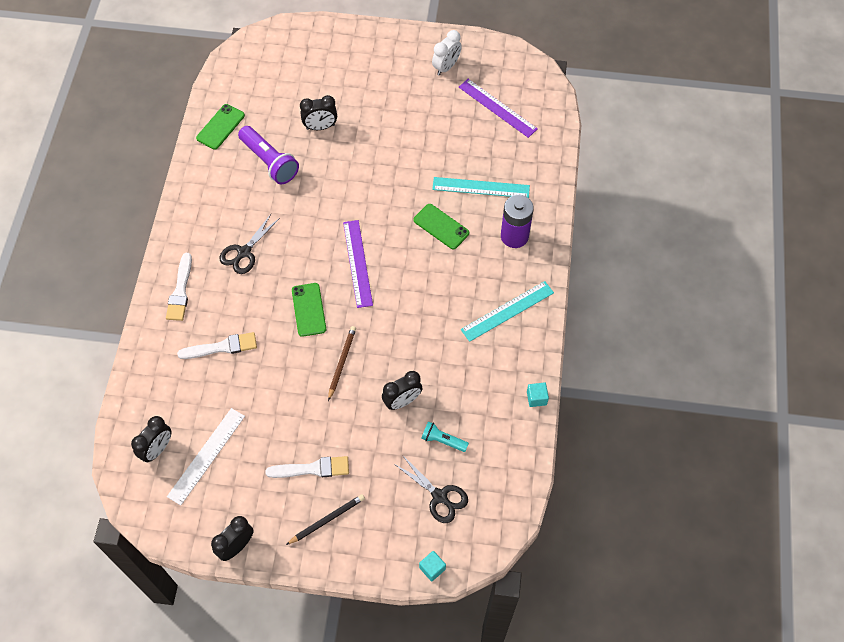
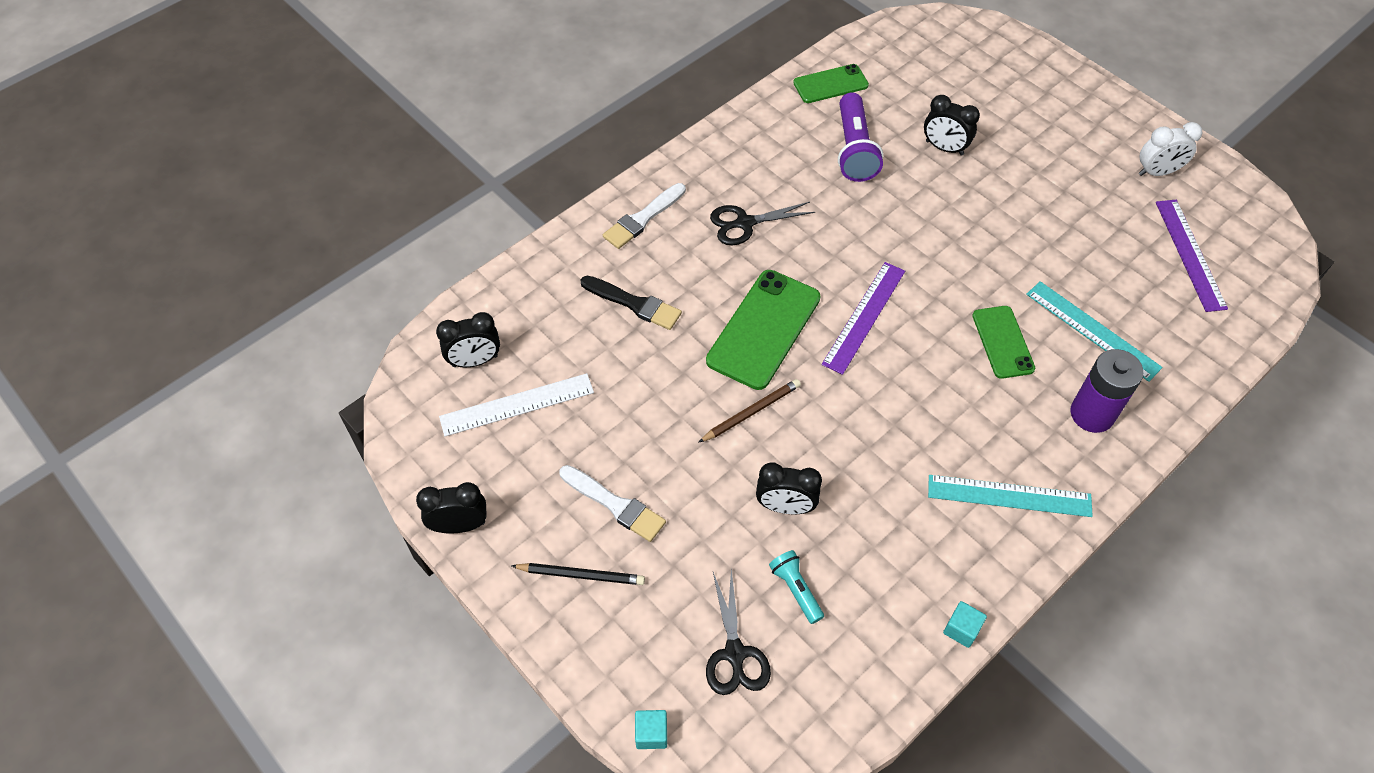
camera: 40 degrees right, 5 degrees down
(222, 347) = (634, 304): white brush -> black brush
(308, 309) = (763, 329): green phone -> green phone, size x1.65

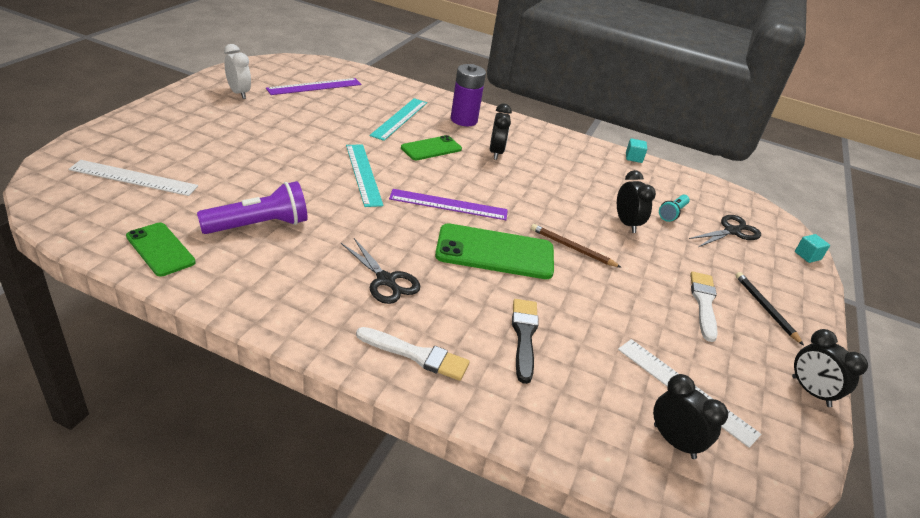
camera: 120 degrees left, 20 degrees down
(944, 148) = (241, 178): black clock -> black clock (496, 153)
(952, 74) = (134, 178): none -> white ruler
(1009, 496) = (542, 145): turquoise ruler -> turquoise ruler (363, 174)

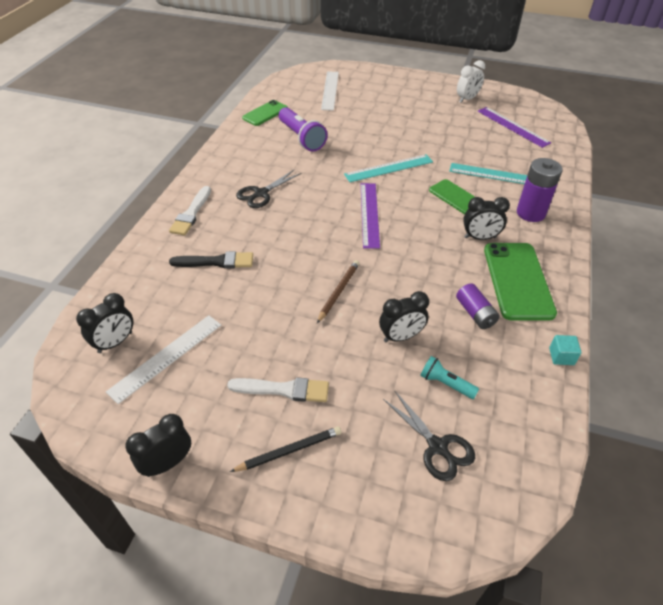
camera: 90 degrees right, 10 degrees up
(495, 252) = (313, 243): green phone -> green phone (517, 281)
(594, 180) = (475, 313): none -> purple battery
(807, 256) = (420, 539): turquoise cube -> none

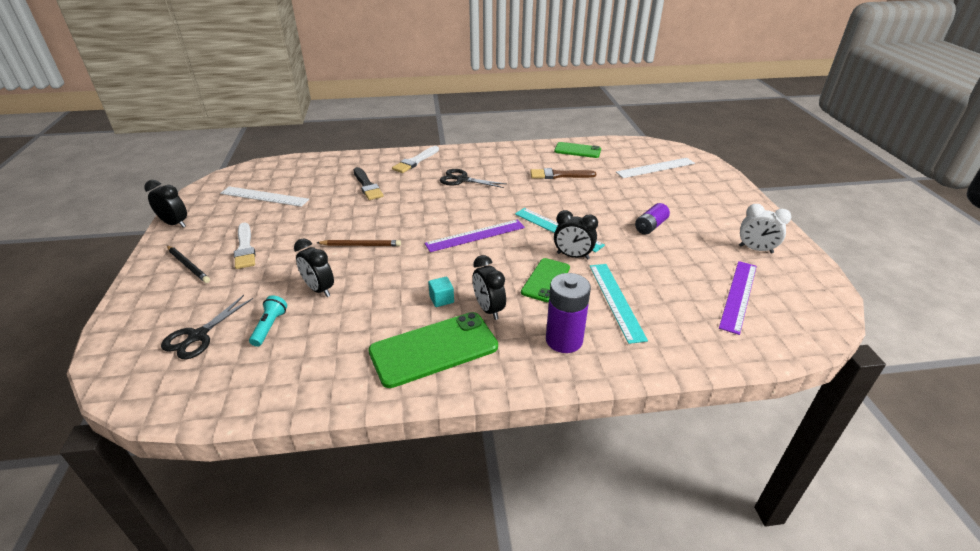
camera: 65 degrees right, 10 degrees down
(115, 342) = (272, 176): black clock -> black clock (573, 256)
(191, 213) = (415, 161): white brush -> white brush turned 45 degrees counterclockwise
(301, 138) = (559, 175): purple flashlight -> brown brush
(475, 313) = (368, 328): purple battery -> purple battery (650, 226)
(561, 356) = (328, 401): turquoise cube -> turquoise cube (441, 299)

